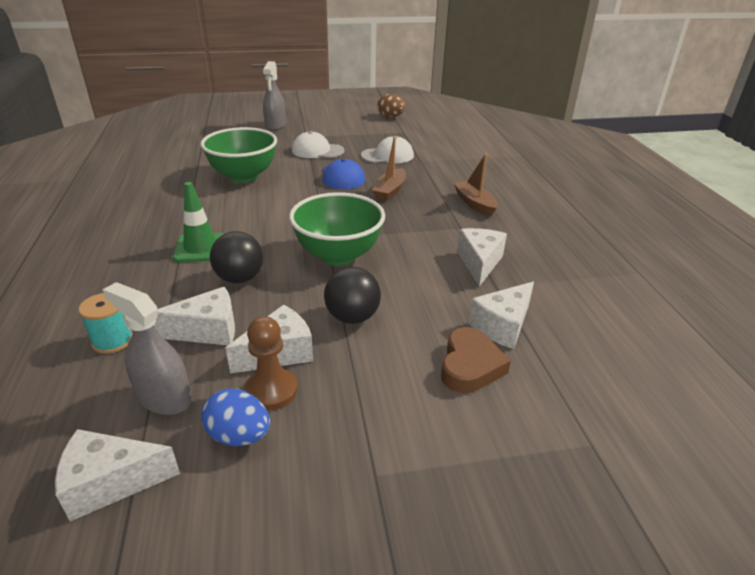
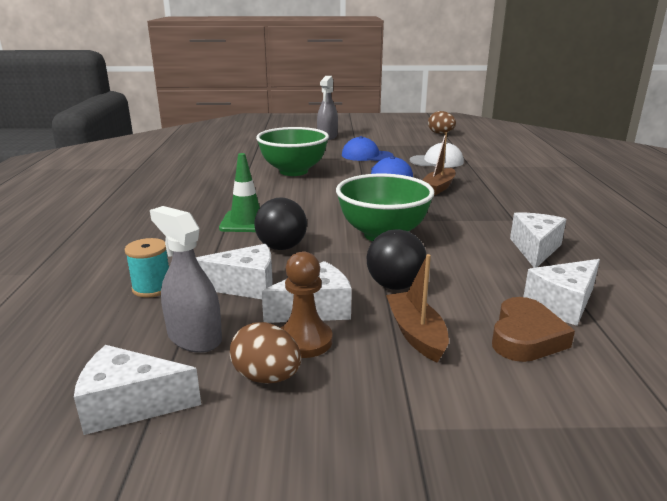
camera: 10 degrees right, 10 degrees down
(239, 435) = (266, 377): blue egg -> brown egg
(317, 151) = (366, 155): white cap -> blue cap
(474, 204) = (528, 201): brown boat -> brown boat (416, 334)

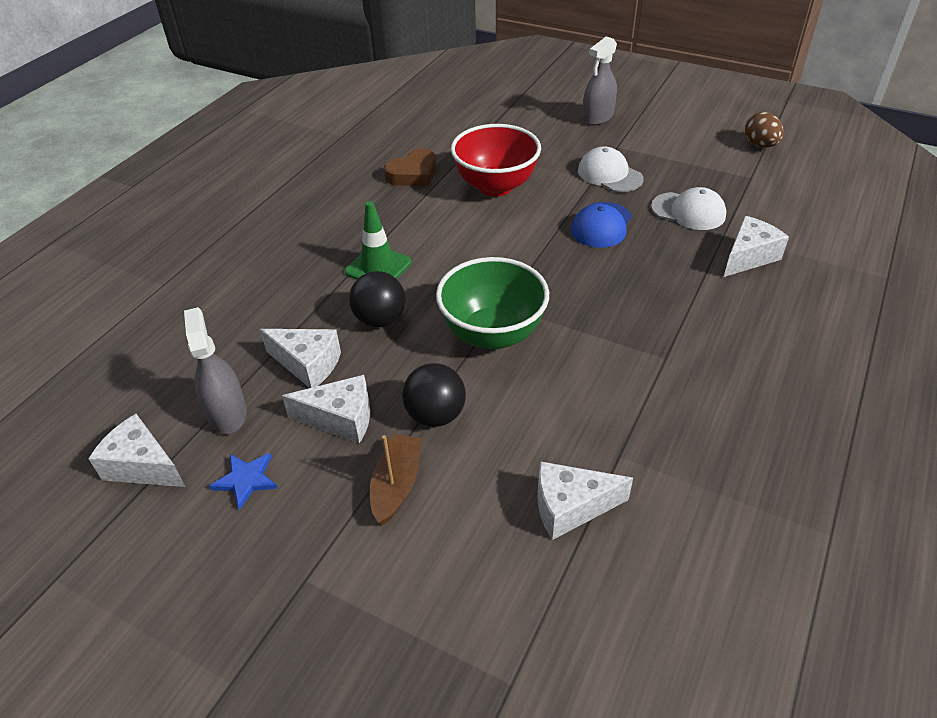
camera: 30 degrees right, 20 degrees up
(152, 288) = (236, 338): turquoise spool -> none
(266, 377) = (246, 480): brown egg -> blue star
(293, 171) = (495, 186): green bowl -> red bowl
(304, 341) = (302, 453): brown pawn -> none
(366, 155) = (609, 175): blue cap -> white cap
(438, 188) = (635, 268): brown boat -> none
(525, 337) = (487, 531): brown heart -> brown heart (413, 174)
(535, 249) = (633, 417): white cheese -> white cheese (748, 257)

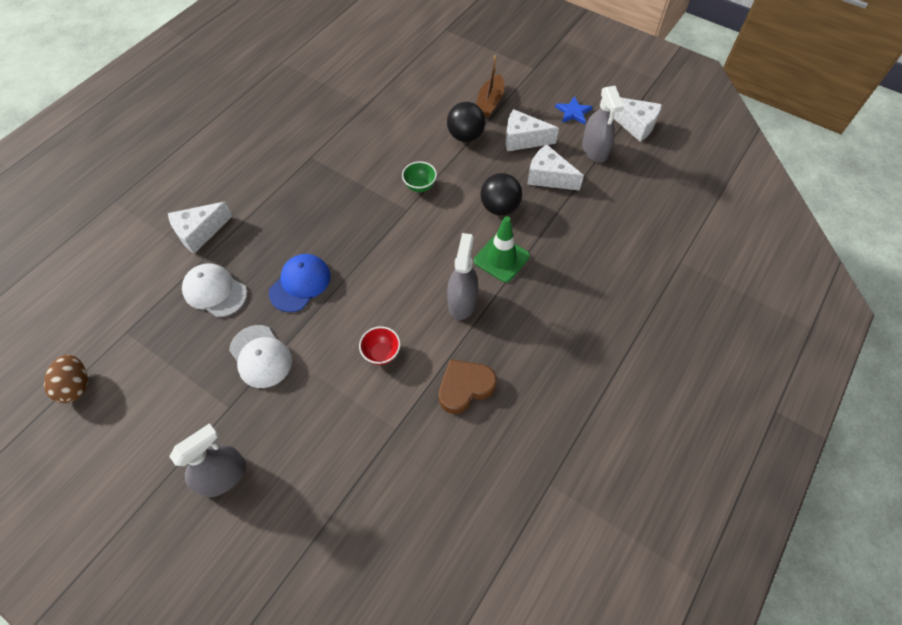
camera: 175 degrees left, 15 degrees up
(421, 228) = (462, 302): none -> grey spray bottle
(492, 334) = (420, 186): green bowl -> green bowl, size x0.45
(495, 186) = (381, 353): red bowl -> red bowl, size x0.45
(570, 507) = (401, 84): white cheese -> none

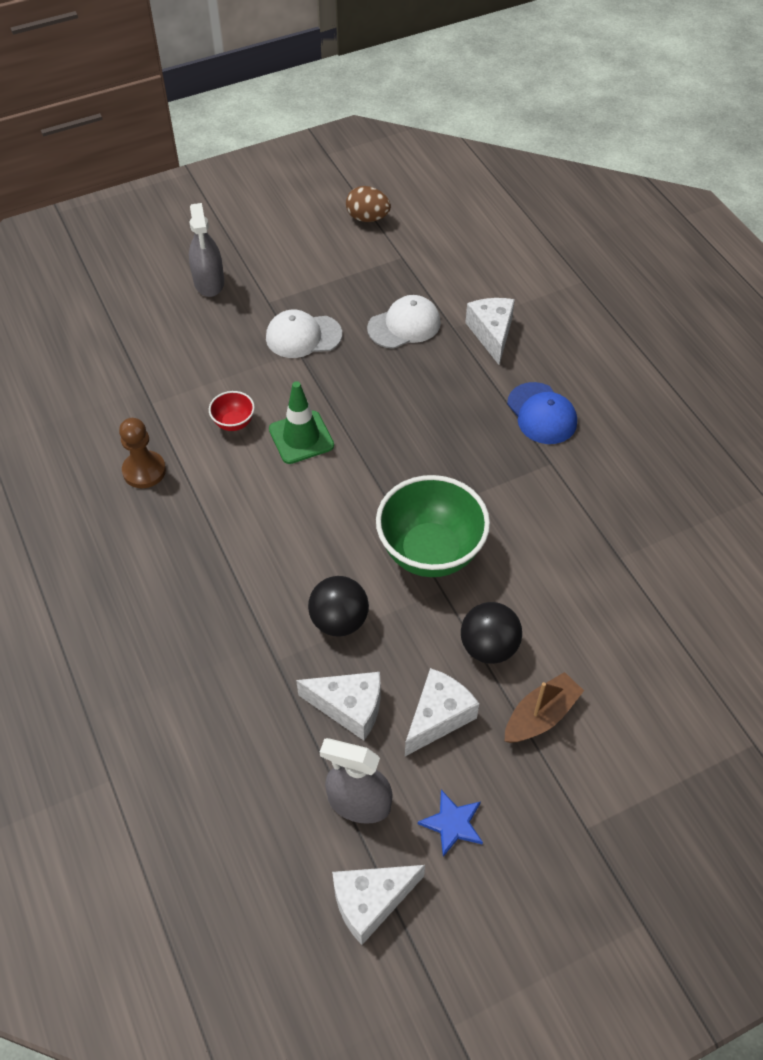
camera: 120 degrees right, 5 degrees down
(300, 284) = (365, 390): blue cap -> blue cap (541, 414)
(420, 186) = (430, 552): green bowl -> green bowl, size x2.23
(462, 302) = (238, 515): grey spray bottle -> none
(465, 387) = (144, 471): brown heart -> brown pawn
(490, 102) = (540, 716): brown boat -> brown boat turned 90 degrees clockwise
(501, 258) = (264, 581): green traffic cone -> green traffic cone (301, 437)
(548, 177) = (349, 707): white cheese -> white cheese turned 45 degrees clockwise

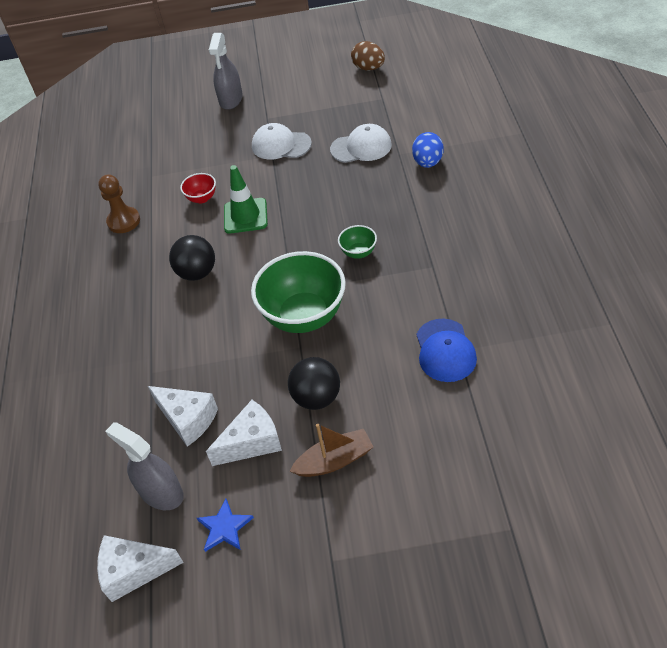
camera: 25 degrees right, 5 degrees down
(339, 621) = (210, 353): black ball -> black ball (197, 273)
(459, 461) = (358, 252): none -> green bowl
(491, 334) = (427, 162): white cheese -> blue egg
(541, 414) = (442, 228): blue cap -> blue cap (445, 350)

